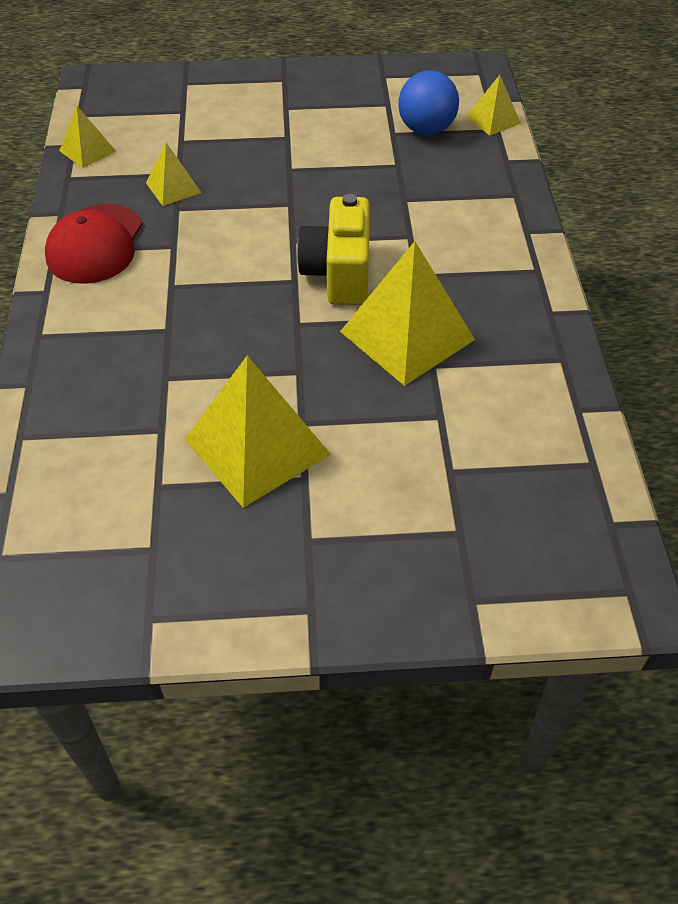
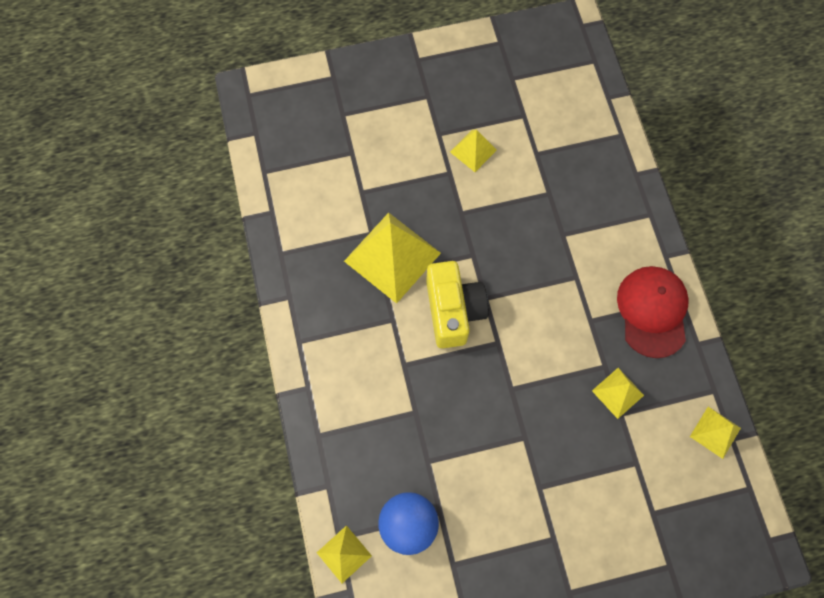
camera: 170 degrees right, 20 degrees up
(257, 446) = (473, 151): yellow pyramid -> yellow pyramid, size x0.51

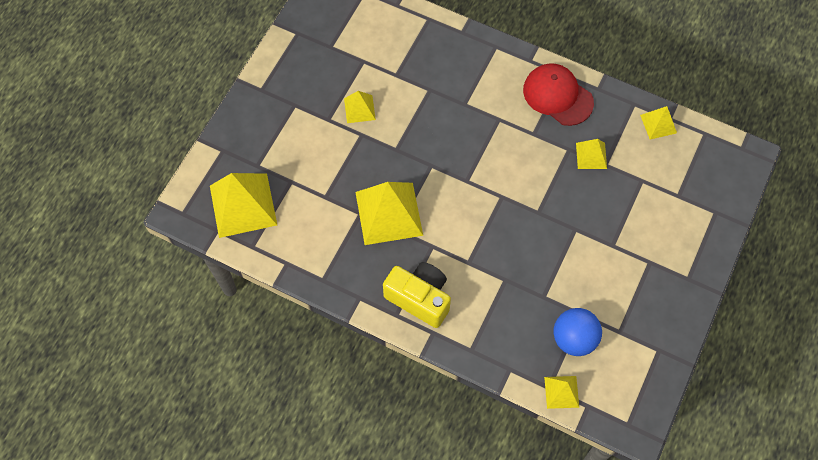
camera: 50 degrees left, 5 degrees down
(296, 133) = (243, 205): none -> yellow pyramid
(453, 311) = (458, 206): yellow camera -> yellow camera (419, 298)

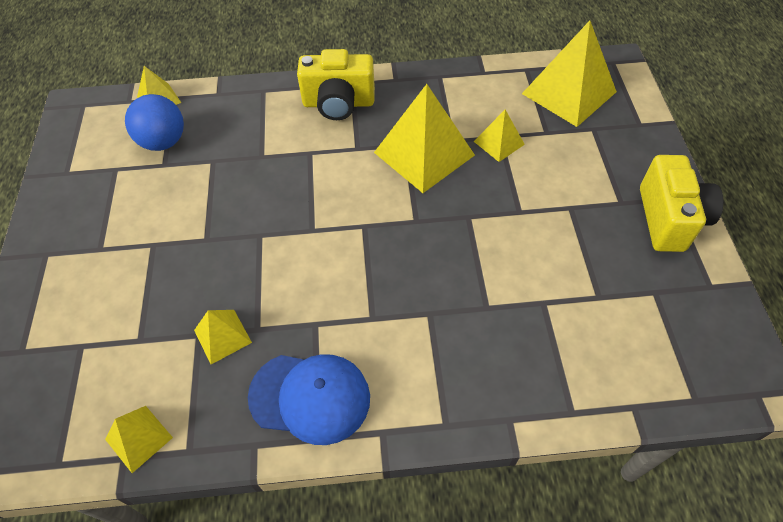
camera: 150 degrees right, 10 degrees down
(277, 79) = (669, 219): none -> yellow camera
(359, 109) = (548, 237): yellow pyramid -> yellow pyramid (499, 143)
(557, 96) = (310, 397): red cap -> blue cap

